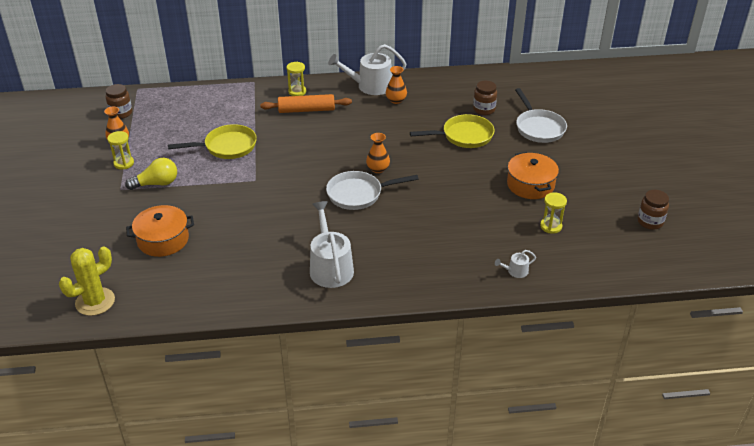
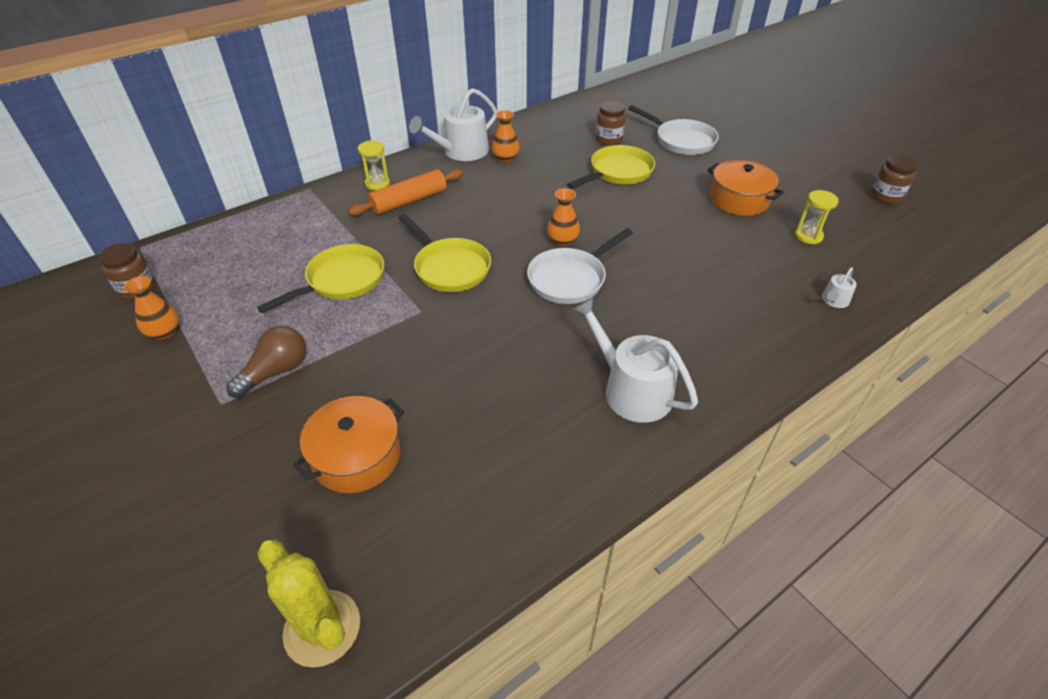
camera: 30 degrees left, 5 degrees up
(95, 302) = (322, 628): yellow cactus -> yellow cactus turned 60 degrees counterclockwise
(124, 163) = (196, 361): yellow hourglass -> none
(156, 184) = (276, 372): yellow light bulb -> brown light bulb
(293, 161) = (449, 268): none -> yellow pan

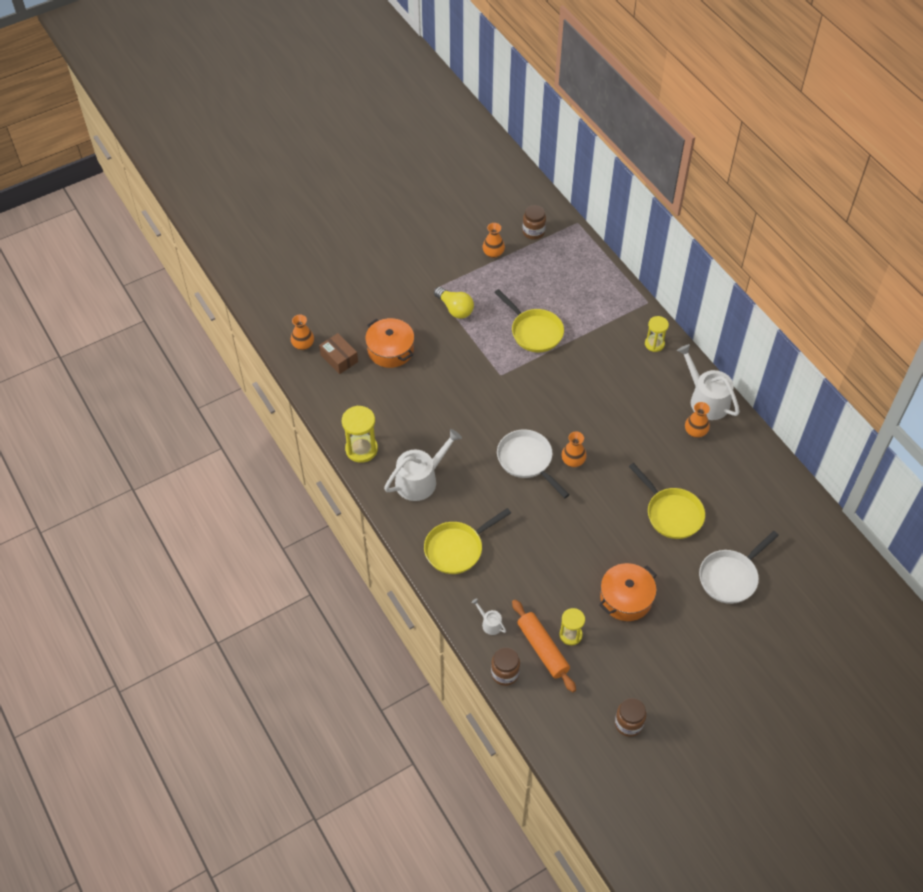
camera: 95 degrees right, 10 degrees up
(276, 372) = (455, 309): brown light bulb -> yellow light bulb
(322, 628) = (303, 345): yellow cactus -> orange vase
(369, 545) = (339, 358): none -> brown box
(409, 201) = (629, 365): orange rolling pin -> orange rolling pin (542, 649)
(449, 268) = (544, 390): yellow pan -> yellow pan (457, 549)
(587, 479) = (361, 449): none -> yellow hourglass
(609, 139) = (731, 515): brown jar -> brown jar (505, 673)

